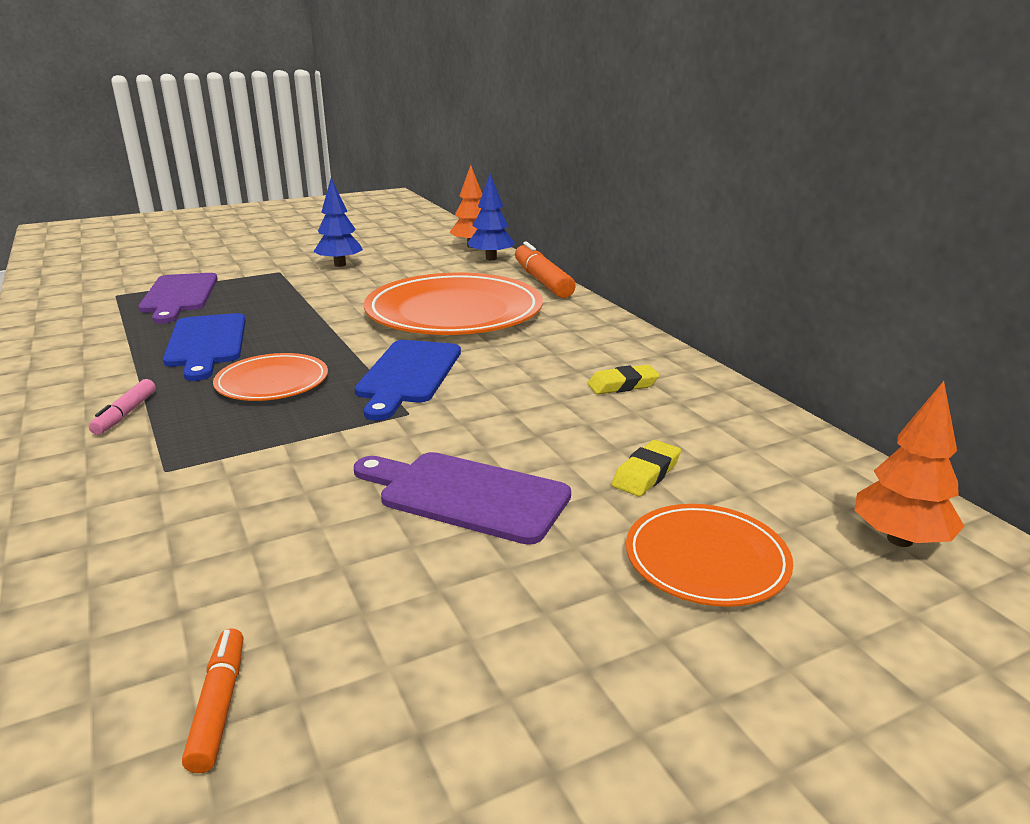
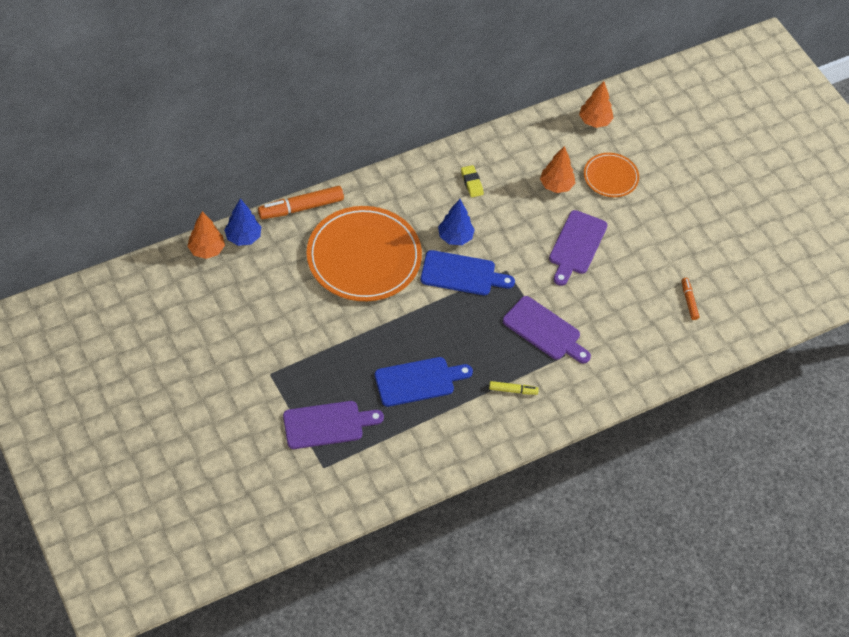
camera: 95 degrees left, 30 degrees up
(125, 414) = (513, 390): pink marker -> yellow marker
(219, 706) = (689, 301): orange marker -> orange marker turned 90 degrees clockwise
(243, 449) = (544, 330): none -> purple cutting board
(272, 382) = (473, 334): orange plate -> none
(340, 265) = (254, 335): blue tree -> blue tree (455, 237)
(646, 474) = (556, 185): yellow eraser -> orange tree

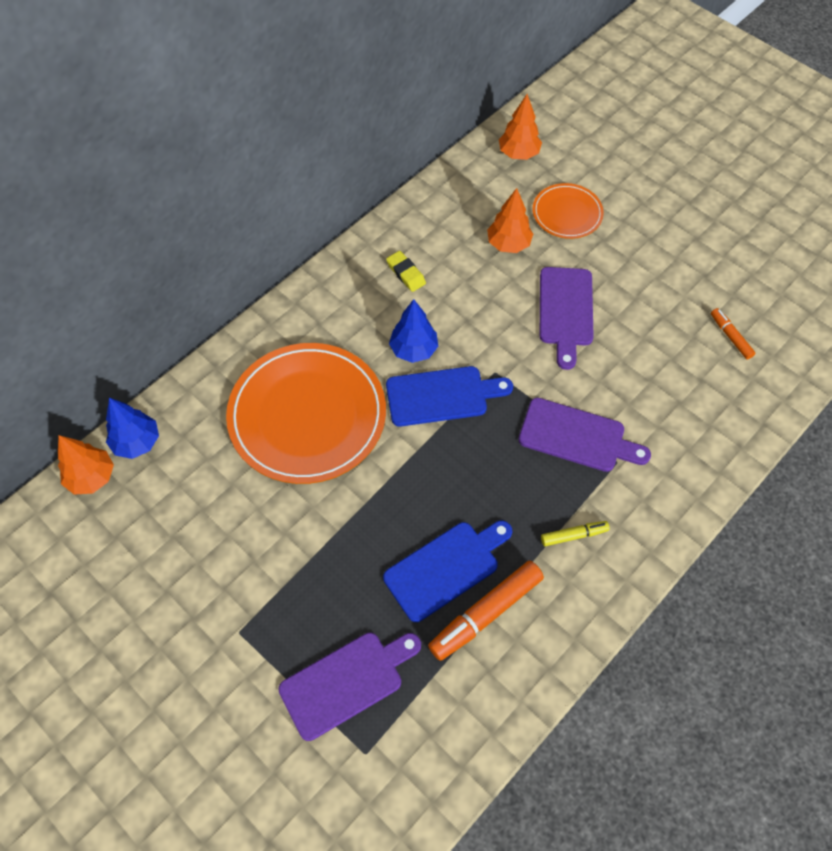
camera: 15 degrees left, 5 degrees up
(301, 208) = (201, 376): orange marker -> orange marker (485, 613)

